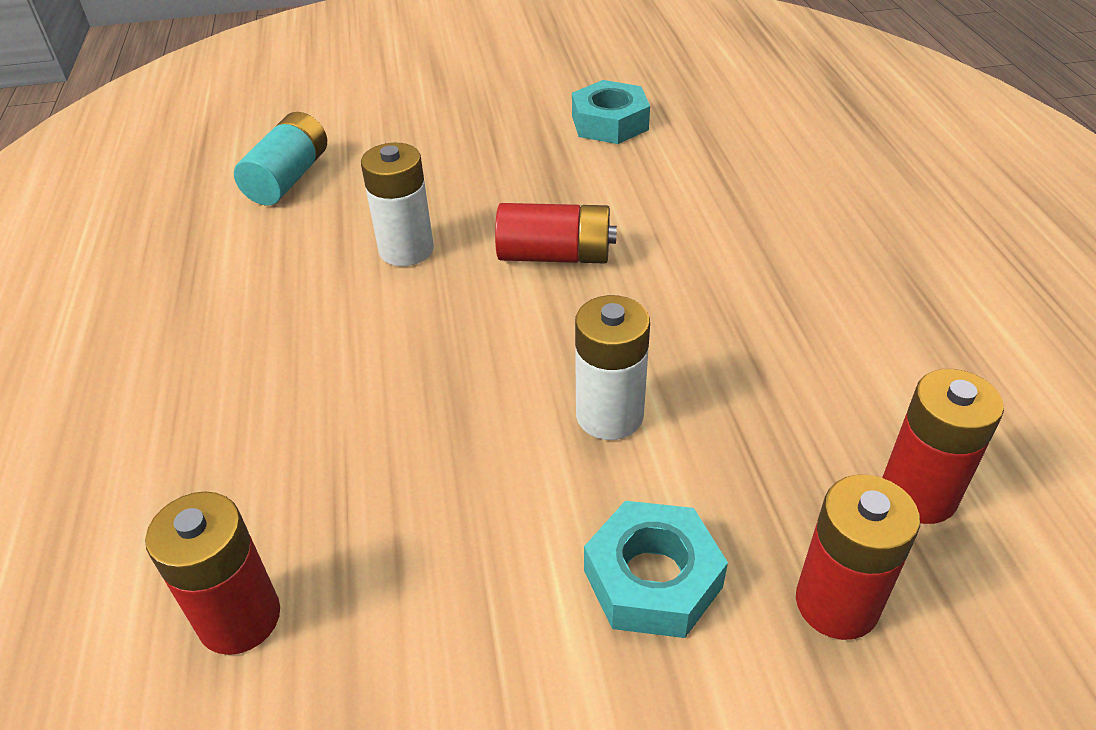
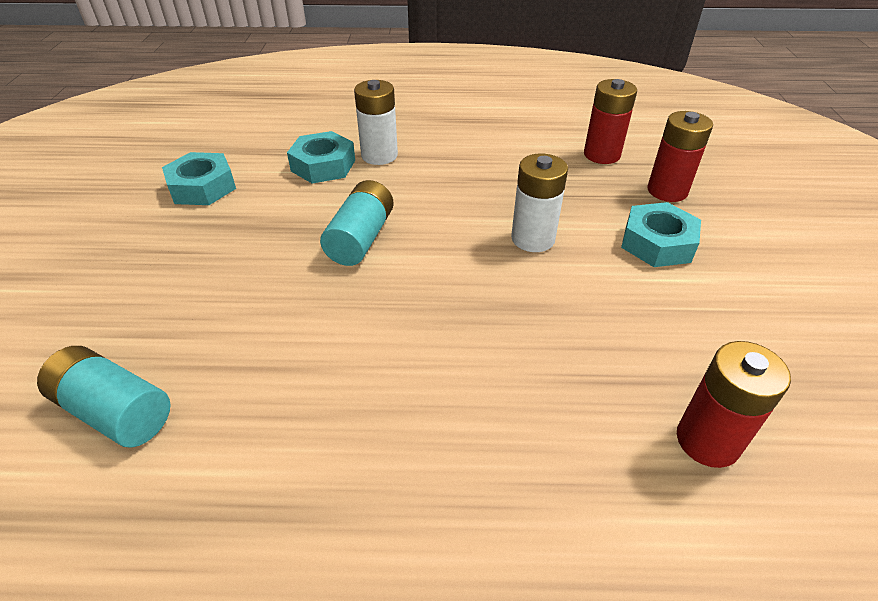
camera: 80 degrees left, 0 degrees up
(406, 250) = (307, 321): white battery -> white battery (379, 155)
(555, 255) = (360, 238): red battery -> turquoise battery
(699, 191) = (323, 165): none -> turquoise nut

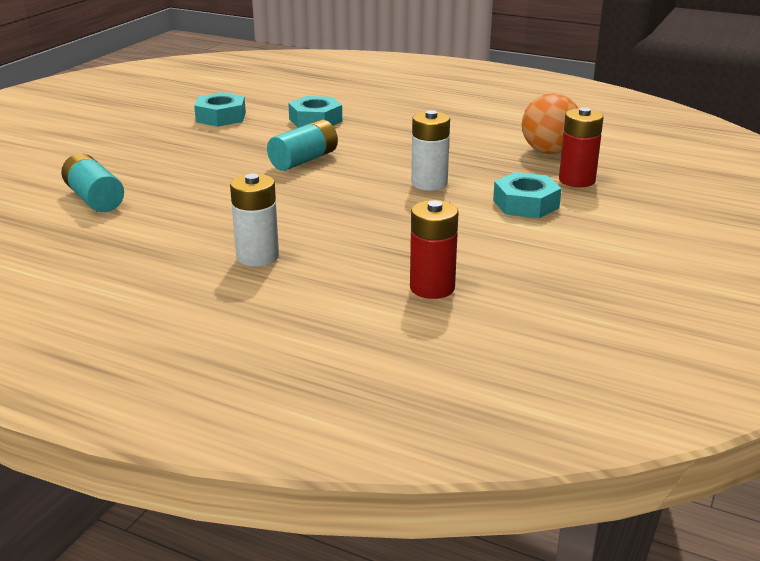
camera: 25 degrees right, 15 degrees down
(379, 155) = (363, 122): white battery -> white battery (257, 257)
(601, 155) = (549, 151): red battery -> orange ball

